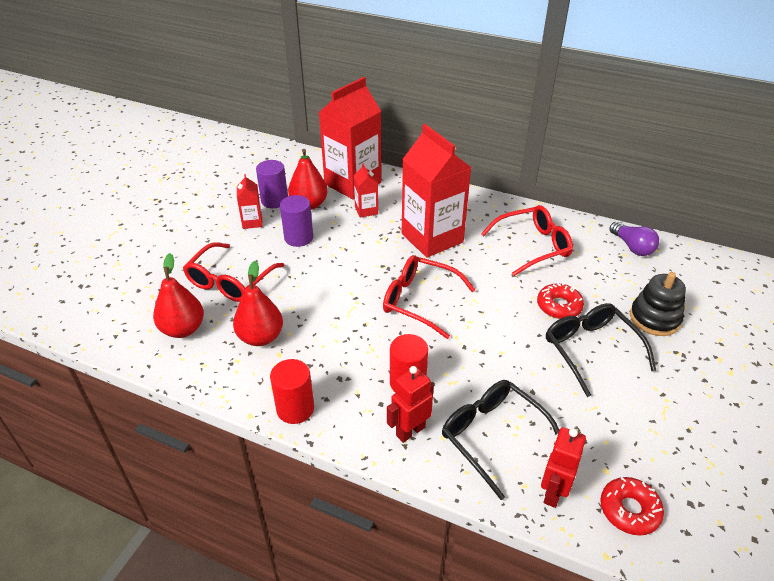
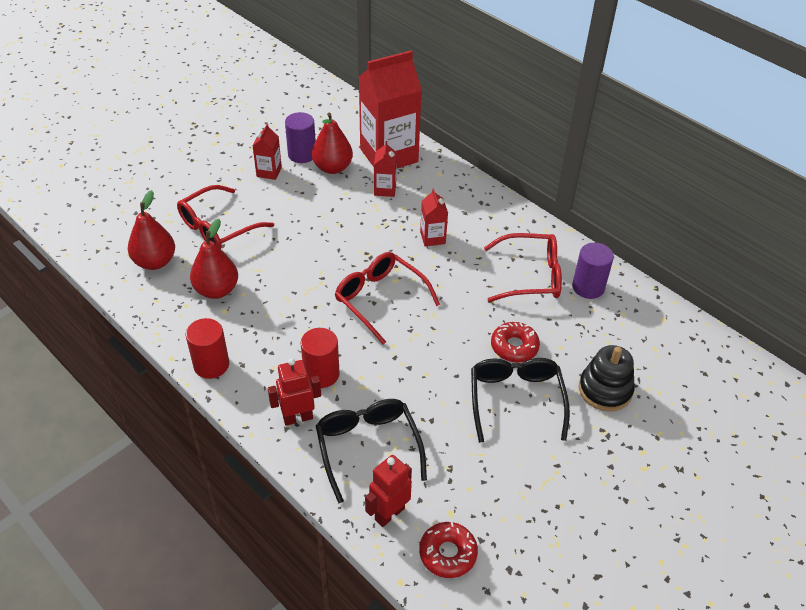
camera: 20 degrees right, 5 degrees up
(298, 238) = (303, 201): purple cylinder -> purple cylinder (588, 287)
(432, 238) = (432, 238): red carton -> red carton, size x0.45
(632, 247) = (638, 308): purple light bulb -> none

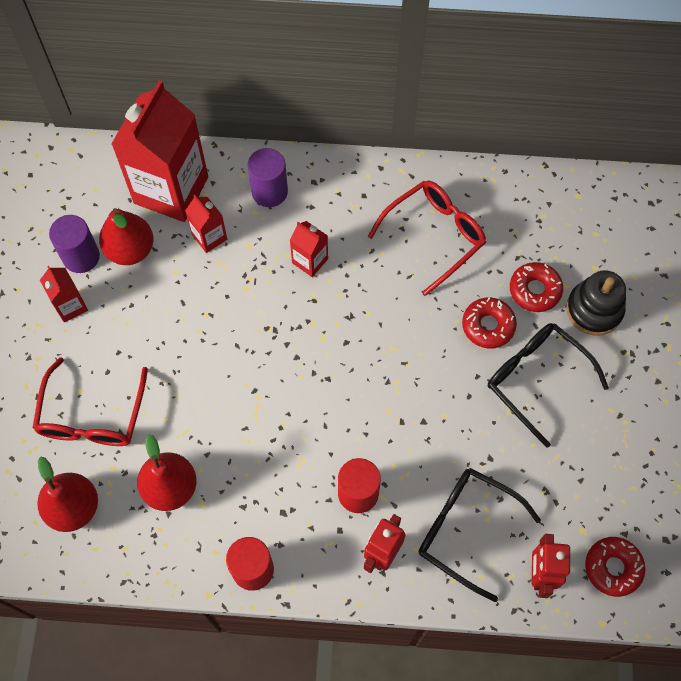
camera: 40 degrees left, 20 degrees up
(380, 299) = (330, 370): red glasses -> none
(571, 350) = (535, 290): none -> red donut
(588, 287) = (491, 209): purple cylinder -> purple cylinder (269, 191)

